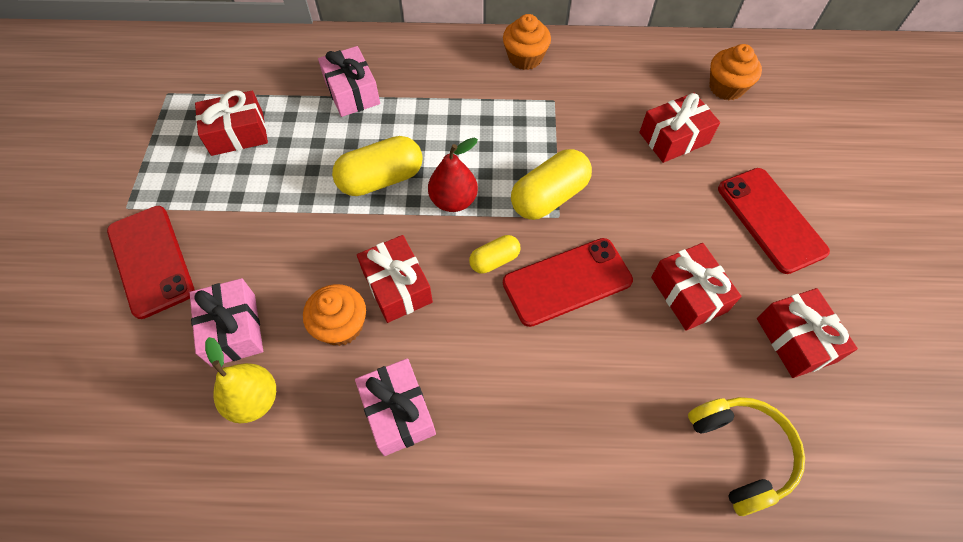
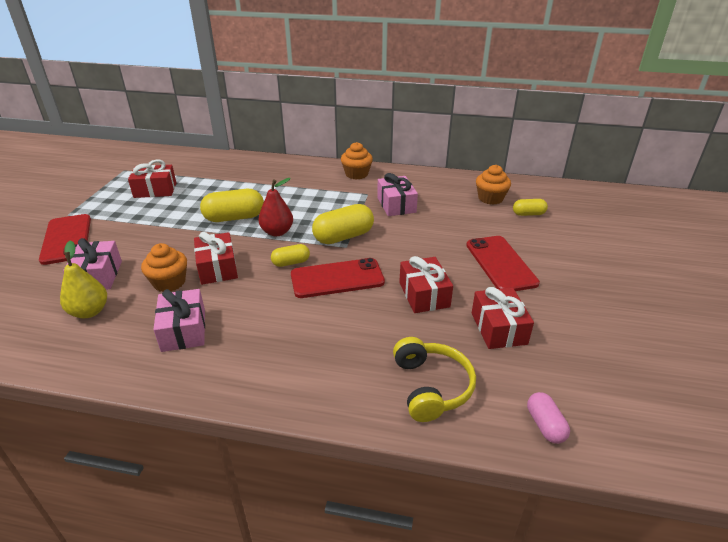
camera: 10 degrees right, 25 degrees down
(352, 92) = (237, 179): pink gift -> pink gift (396, 205)
(674, 138) = (444, 218): red gift -> none
(784, 114) = (528, 214): none -> yellow capsule
(883, 489) = (545, 425): none -> pink capsule

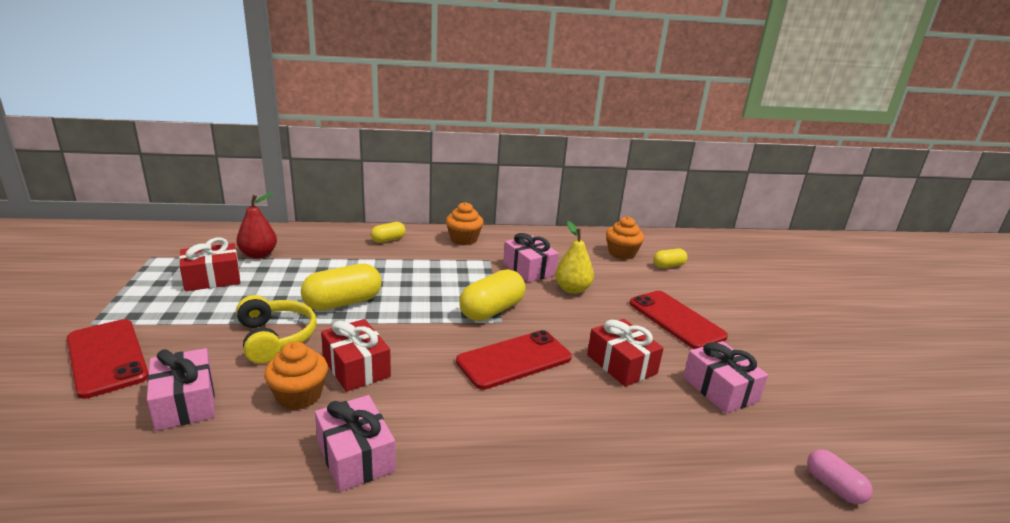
camera: 20 degrees left, 10 degrees down
(89, 311) = (198, 454): yellow pear -> yellow pear (572, 289)
(277, 232) = (408, 314): red pear -> red pear (259, 255)
(291, 262) = (447, 348): yellow capsule -> yellow capsule (388, 240)
(431, 387) = (697, 468): yellow headphones -> yellow headphones (275, 338)
(498, 328) = (720, 389): red gift -> pink gift

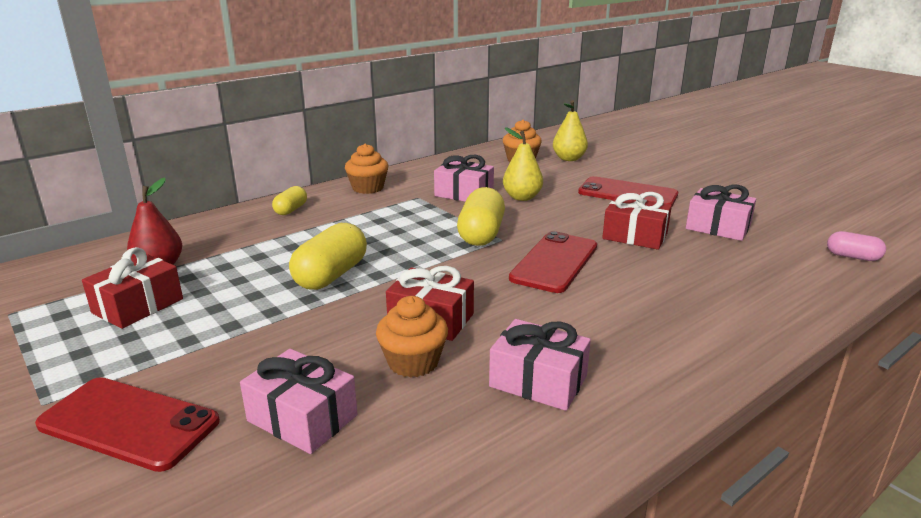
camera: 30 degrees left, 0 degrees up
(275, 338) = (309, 328): yellow headphones -> none
(668, 266) = (569, 159): yellow capsule -> yellow pear

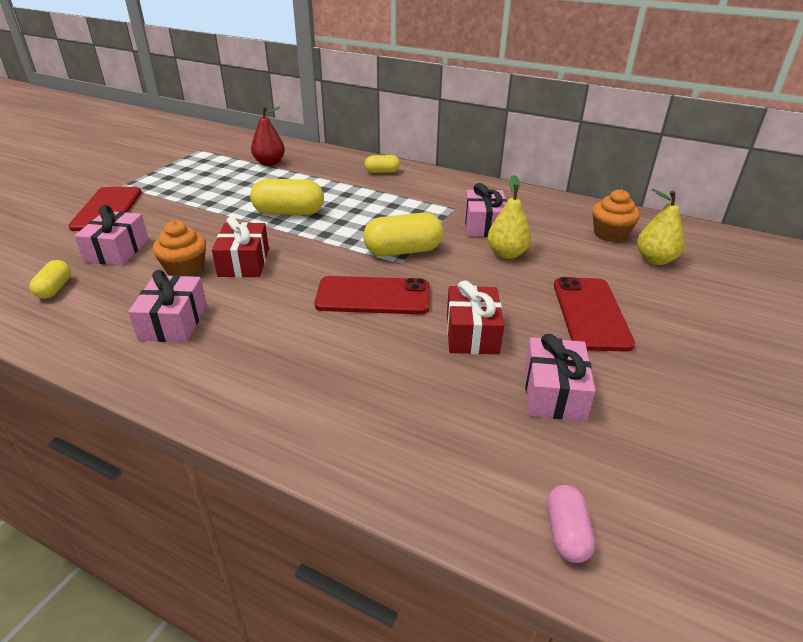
camera: 65 degrees right, 10 degrees up
(138, 306) = (220, 173): red gift -> none
(368, 188) = (451, 185): orange cupcake -> none
(377, 488) = (55, 289): none -> yellow capsule

